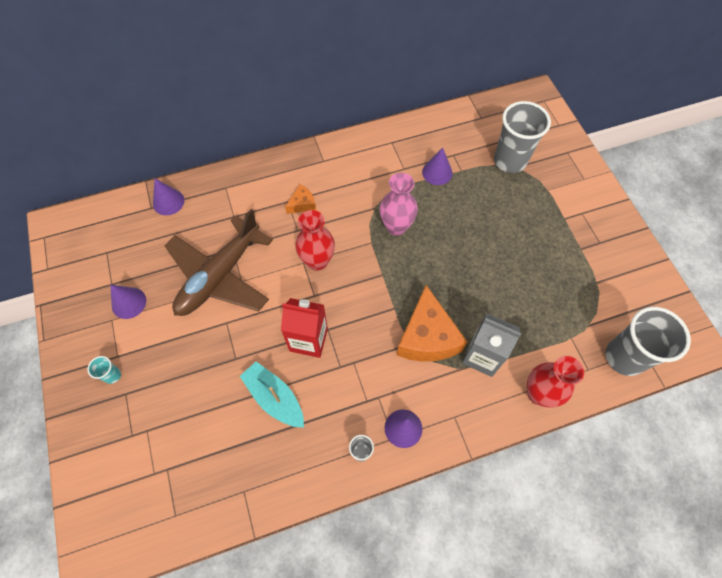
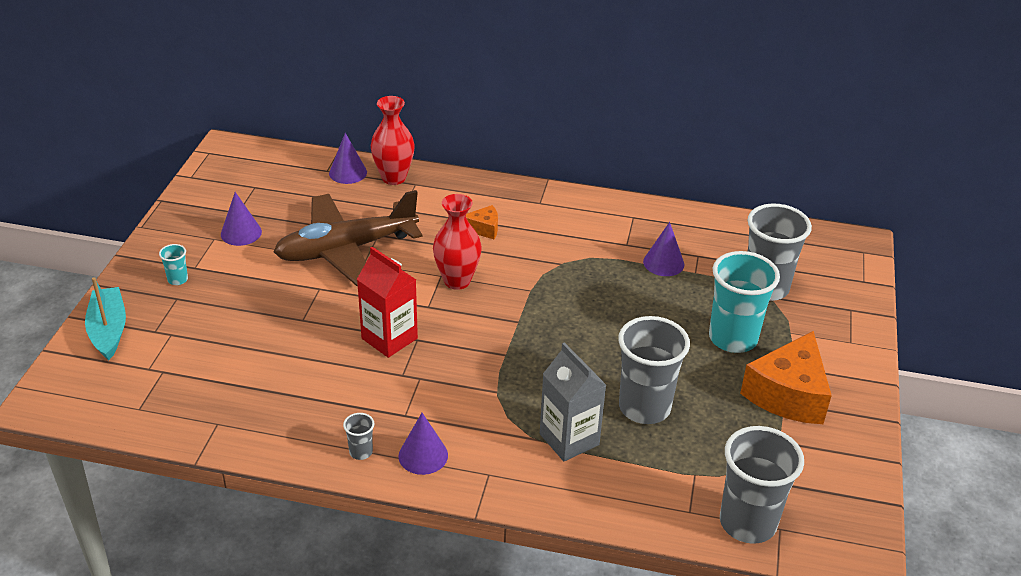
camera: 30 degrees right, 25 degrees down
(274, 398) = (312, 367): turquoise boat -> turquoise boat (108, 330)
(396, 227) = (571, 289): pink vase -> none
(427, 337) = (520, 394): orange cheese -> orange cheese (788, 394)
(507, 301) = (644, 407): none -> grey cup
(519, 213) = (733, 338): none -> turquoise cup
(538, 393) = (606, 502): red vase -> red vase (394, 178)

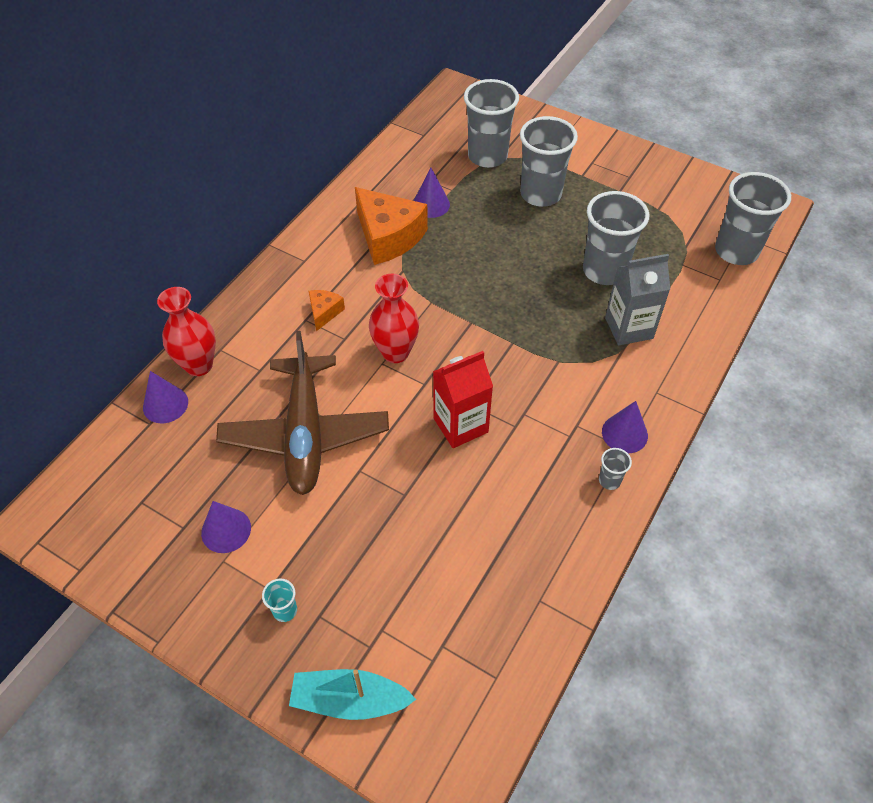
camera: 70 degrees left, 15 degrees up
(733, 338) = (540, 194): turquoise cup -> grey cup
(788, 394) = (612, 186): orange cheese -> orange cheese (388, 237)

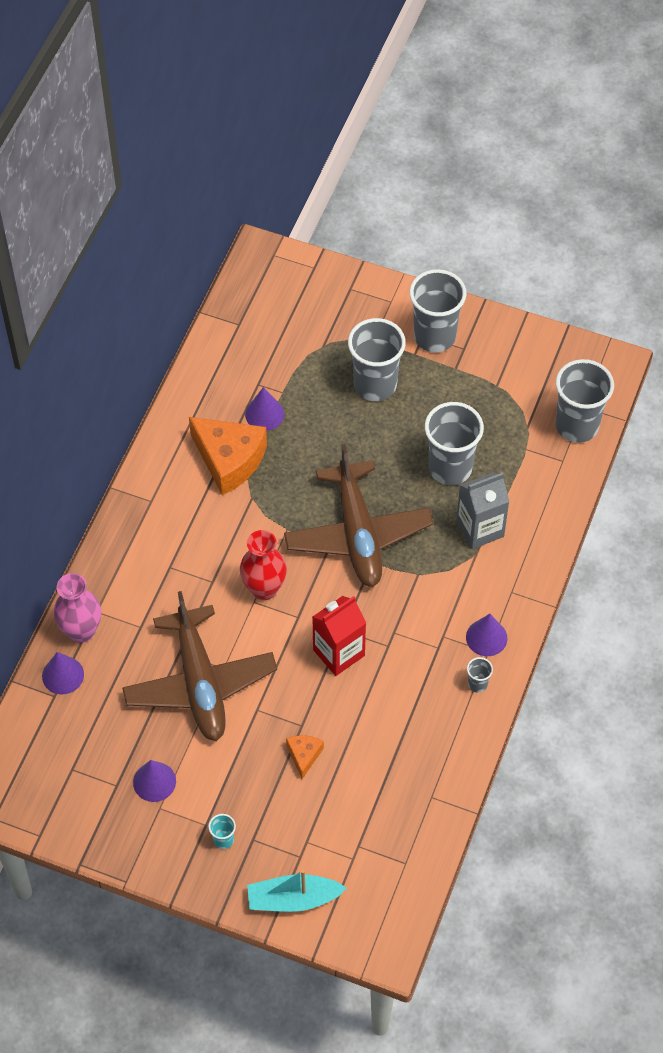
camera: 10 degrees left, 5 degrees up
(199, 365) = (81, 631): red vase -> pink vase
(324, 312) = (186, 556): orange cheese -> orange cheese (304, 756)
(487, 156) = (312, 343): grey cup -> grey cup (434, 336)
(501, 315) = (357, 533): none -> brown plane

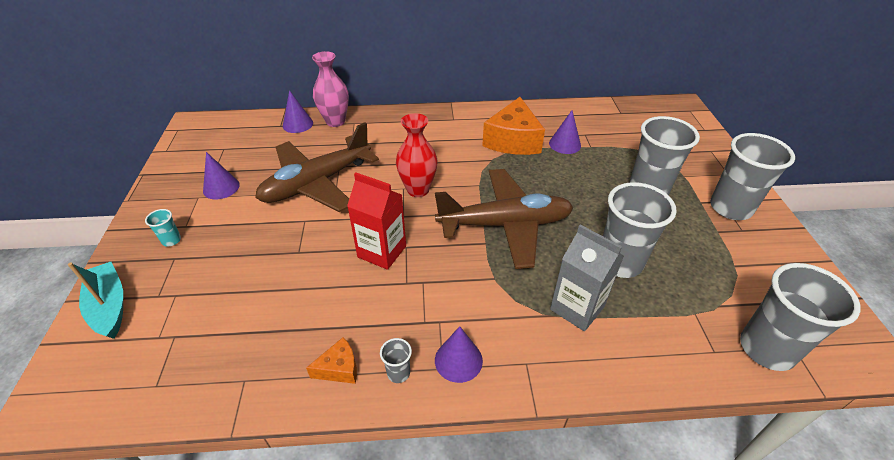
camera: 65 degrees right, 15 degrees down
(304, 756) = (267, 263): orange cheese -> orange cheese (339, 368)
(357, 533) = (505, 225): brown plane -> brown plane turned 150 degrees counterclockwise

